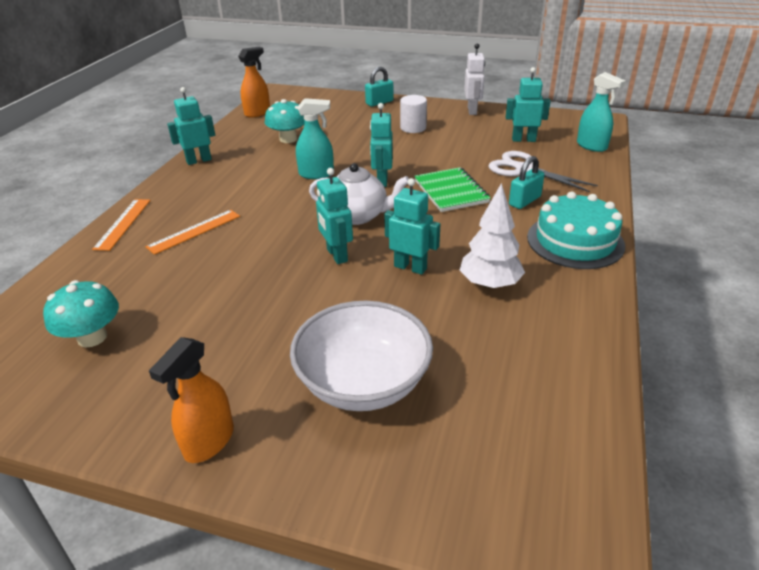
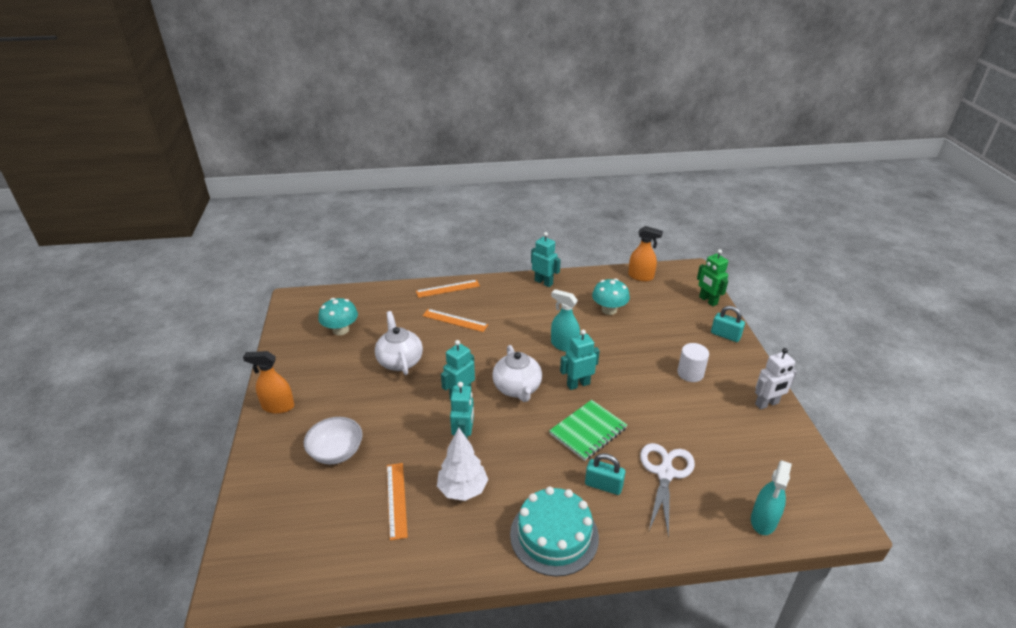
camera: 65 degrees right, 0 degrees up
(227, 291) = (400, 361): none -> white teapot
(316, 174) = (564, 345): turquoise spray bottle -> turquoise spray bottle turned 150 degrees clockwise
(327, 96) = (708, 301): none -> green robot
(363, 383) = (336, 452): white bowl -> white bowl, size x0.66
(481, 339) = (396, 500): none -> orange ruler
(523, 140) = (731, 459): turquoise robot -> none

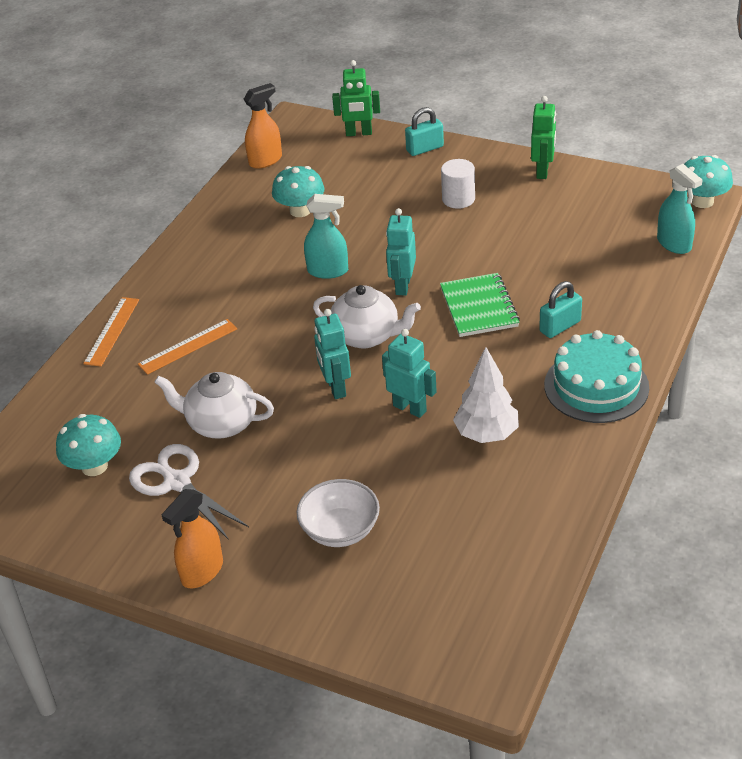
camera: 55 degrees left, 5 degrees up
(396, 500) = (460, 494): orange ruler -> none
(543, 282) = (192, 241): turquoise robot -> none
(564, 345) = (328, 271): turquoise spray bottle -> turquoise spray bottle turned 150 degrees counterclockwise
(665, 472) = (575, 278): white scissors -> white scissors (176, 481)
(767, 404) = (543, 171): white robot -> green robot
(837, 519) = (702, 201): none -> turquoise mushroom

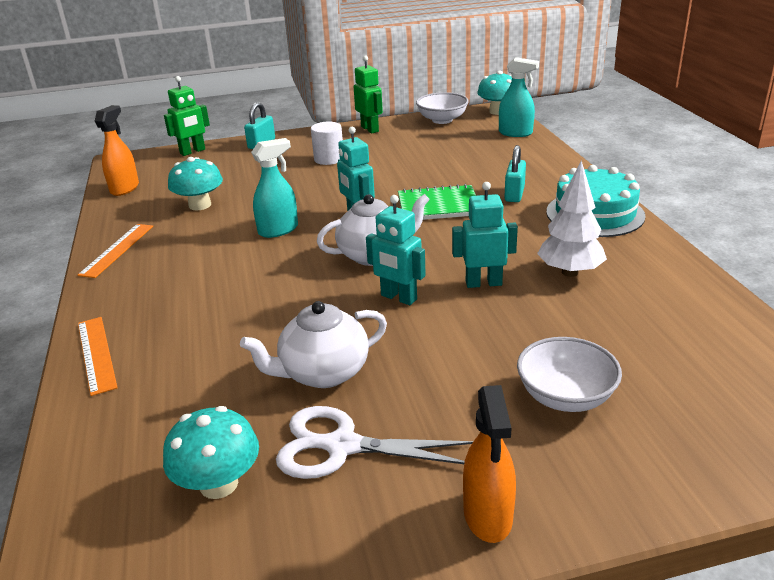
camera: 40 degrees left, 10 degrees down
(188, 346) = (205, 330): orange ruler -> orange ruler (117, 250)
(479, 307) = (438, 206): green notebook -> green notebook turned 45 degrees counterclockwise
(628, 189) = (442, 120): none -> white bowl

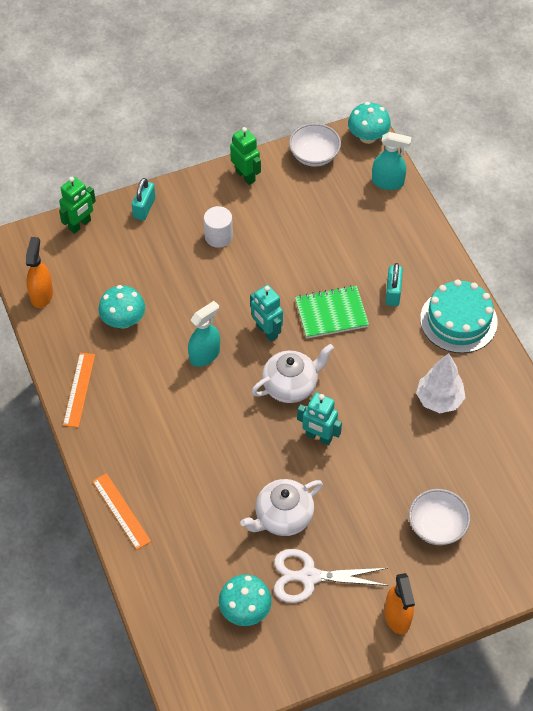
camera: 10 degrees left, 25 degrees up
(483, 283) = (377, 416): turquoise robot -> none

